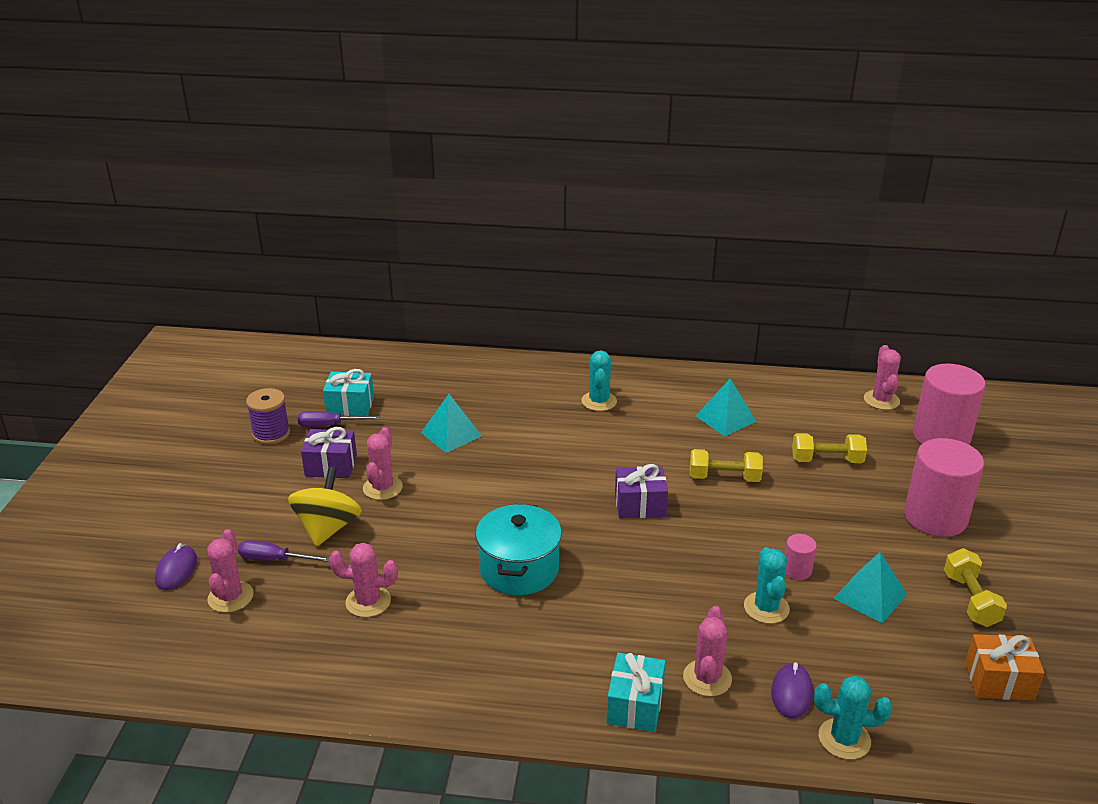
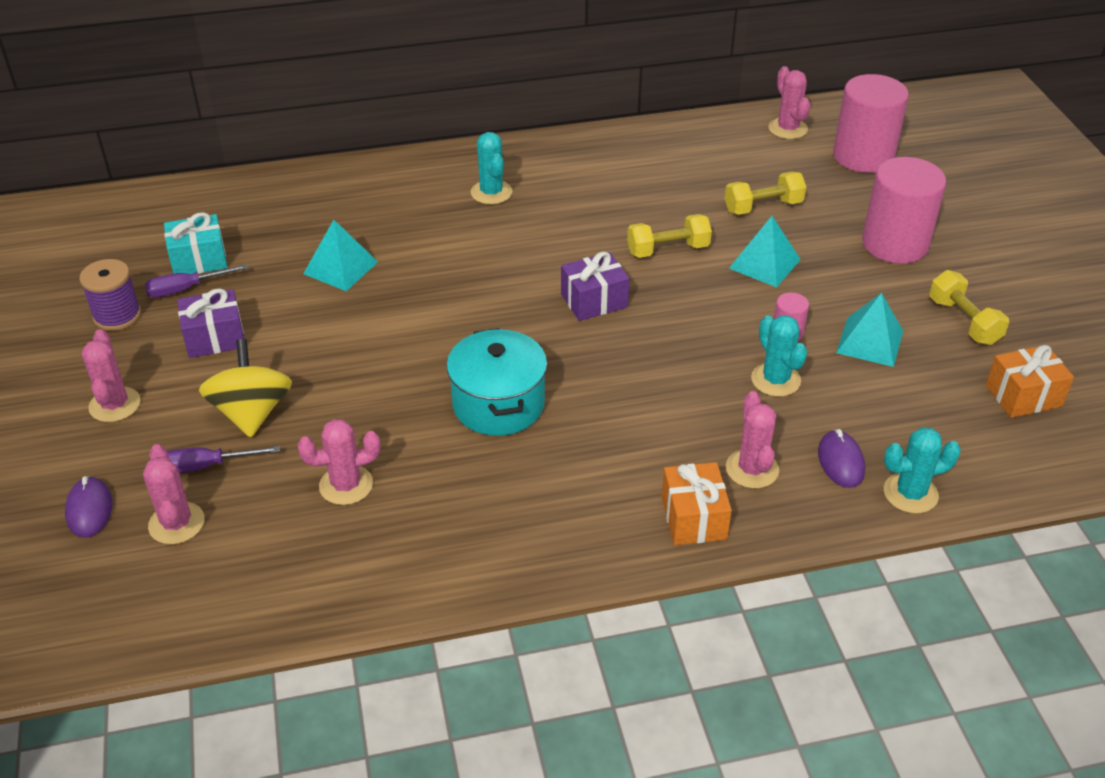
camera: 20 degrees left, 10 degrees up
(382, 488) = (292, 349): pink cactus -> pink cactus (115, 405)
(635, 705) = (694, 518): turquoise gift -> orange gift
(725, 418) = (638, 183): turquoise pyramid -> turquoise pyramid (764, 264)

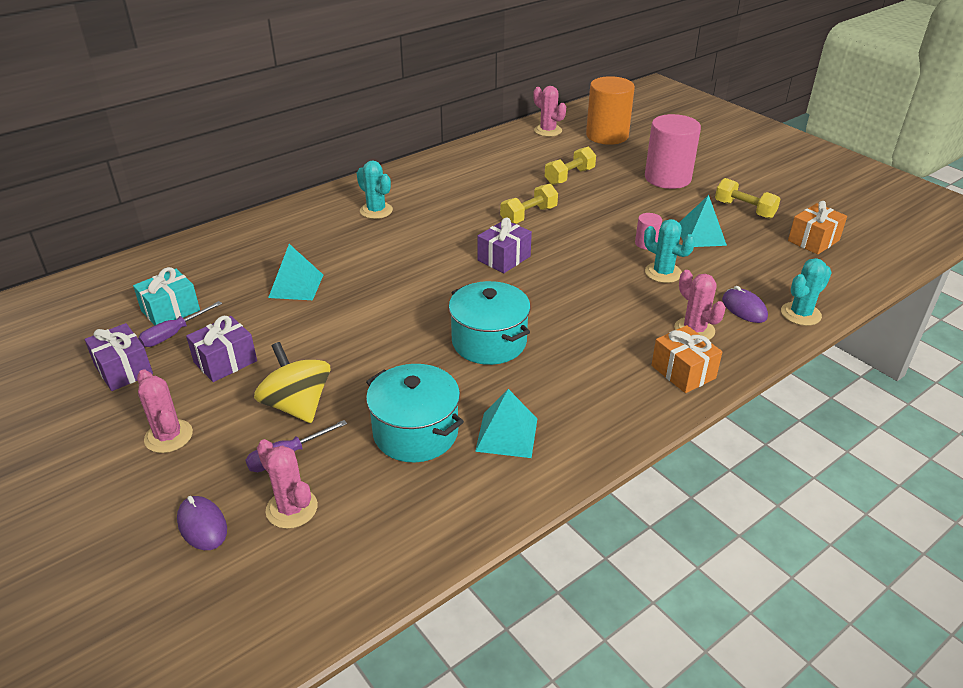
camera: 25 degrees left, 5 degrees down
(117, 316) = (124, 370): purple spool -> purple gift
(346, 485) = (415, 432): pink cactus -> turquoise pot
(764, 264) = (598, 208): turquoise pyramid -> turquoise pyramid (507, 434)
(863, 156) = (607, 136): pink cylinder -> orange cylinder

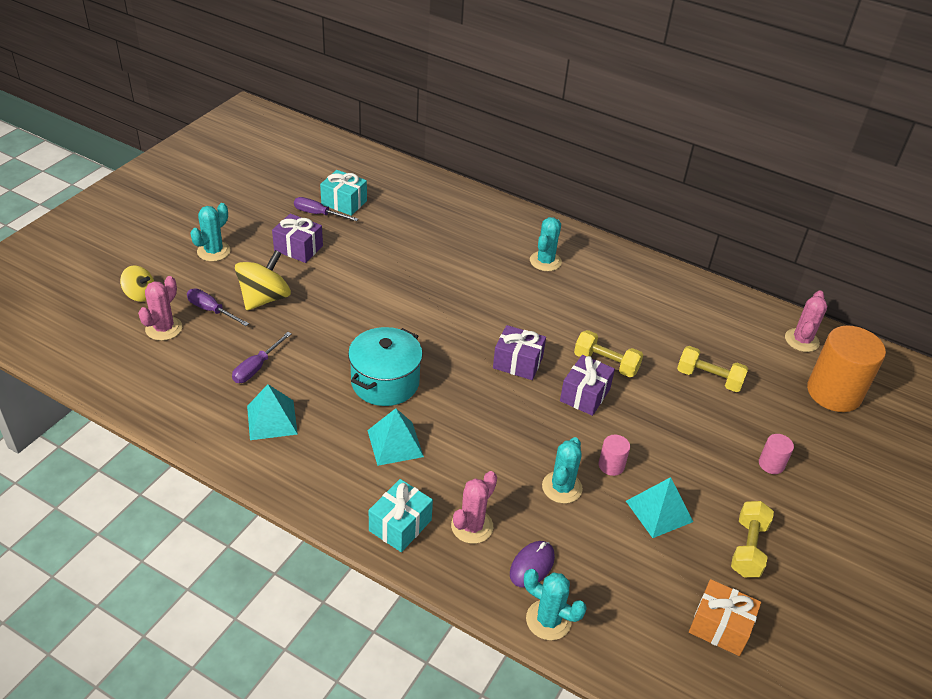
camera: 65 degrees right, 5 degrees up
(124, 370) = (271, 207): purple gift -> purple gift (585, 395)
(168, 436) = (213, 251): pink cactus -> turquoise cactus
(202, 525) = (140, 294): purple mouse -> yellow spinning top
(296, 286) = (406, 251): turquoise pyramid -> turquoise pyramid (395, 443)
(415, 432) = (257, 367): turquoise pot -> purple screwdriver
(667, 178) = (771, 464): pink cylinder -> pink cylinder, size x0.44
(683, 372) = (400, 525): orange gift -> turquoise gift

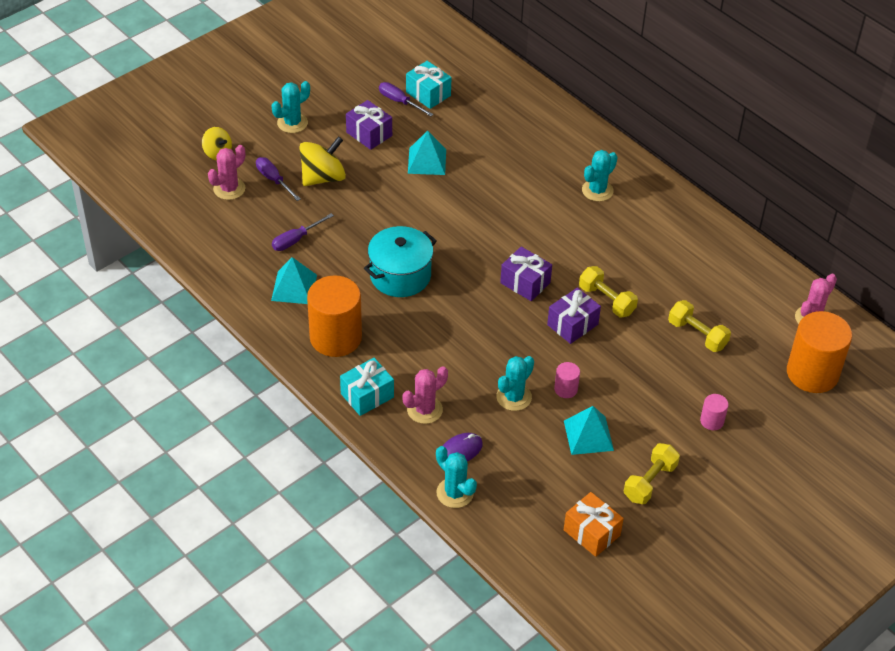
camera: 20 degrees right, 5 degrees up
(339, 466) = (335, 337): none -> orange cylinder
(395, 443) = (388, 329): turquoise pyramid -> turquoise pyramid (427, 161)

